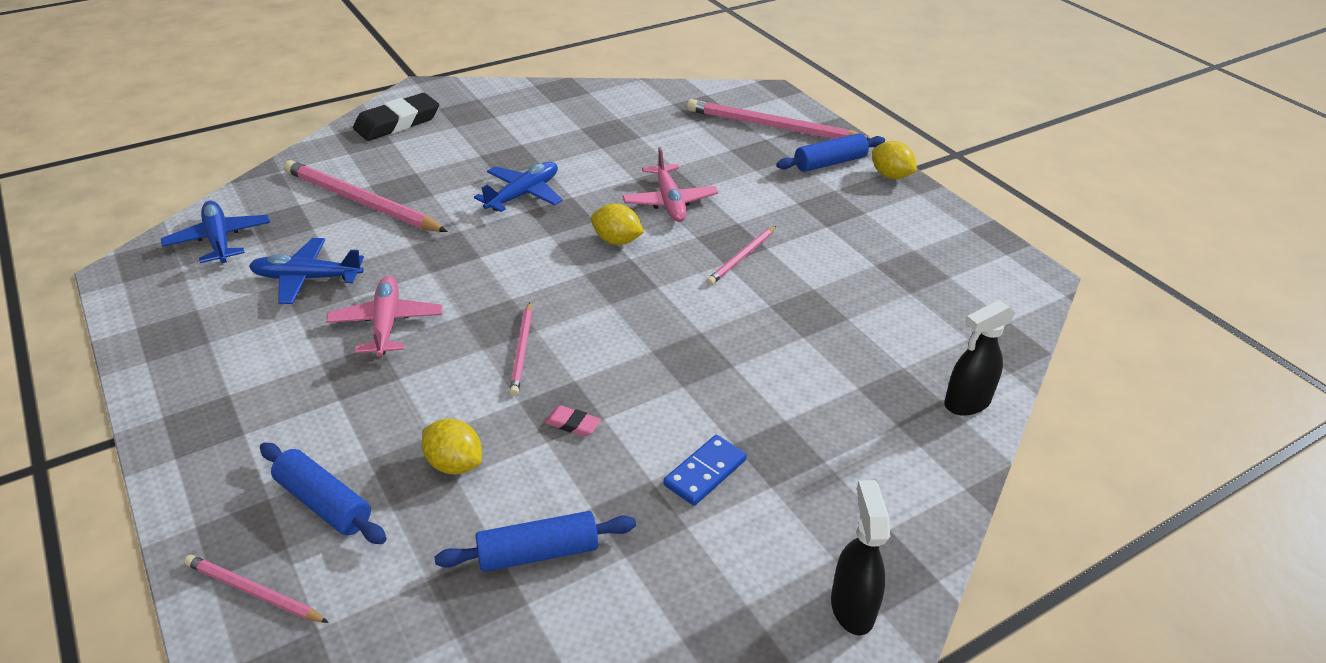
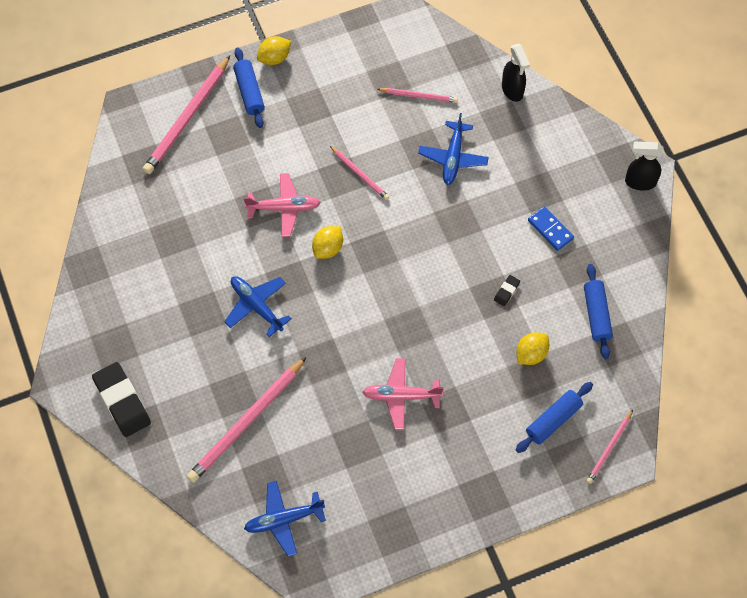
camera: 80 degrees left, 25 degrees up
(306, 278) = (342, 451): blue plane -> blue plane (453, 158)
(522, 350) = (438, 315): pink pencil -> pink pencil (418, 96)
(573, 424) = (506, 291): pink eraser -> black eraser

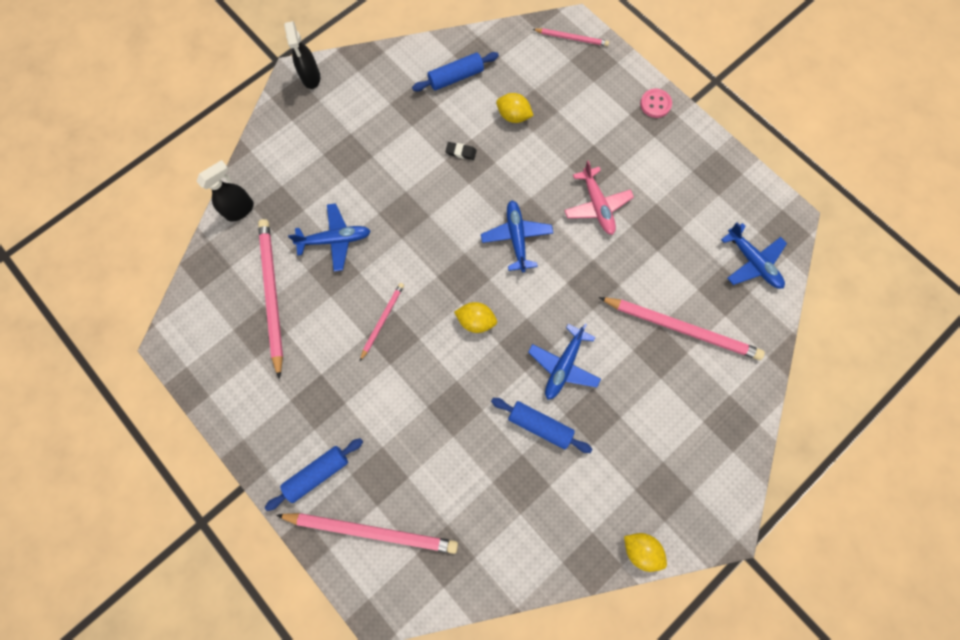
camera: 110 degrees left, 10 degrees up
(122, 401) = (716, 456): black eraser -> none
(274, 58) = (265, 463): yellow lemon -> yellow lemon (640, 549)
(284, 208) = (446, 380): pink plane -> none
(396, 310) = (516, 237): none -> blue plane
(418, 96) = (272, 295): pink pencil -> pink pencil, size x1.89
(497, 502) = (655, 104): none -> pink button
(550, 229) = (385, 135): blue domino -> none
(553, 420) = (566, 83): blue rolling pin -> blue rolling pin (540, 425)

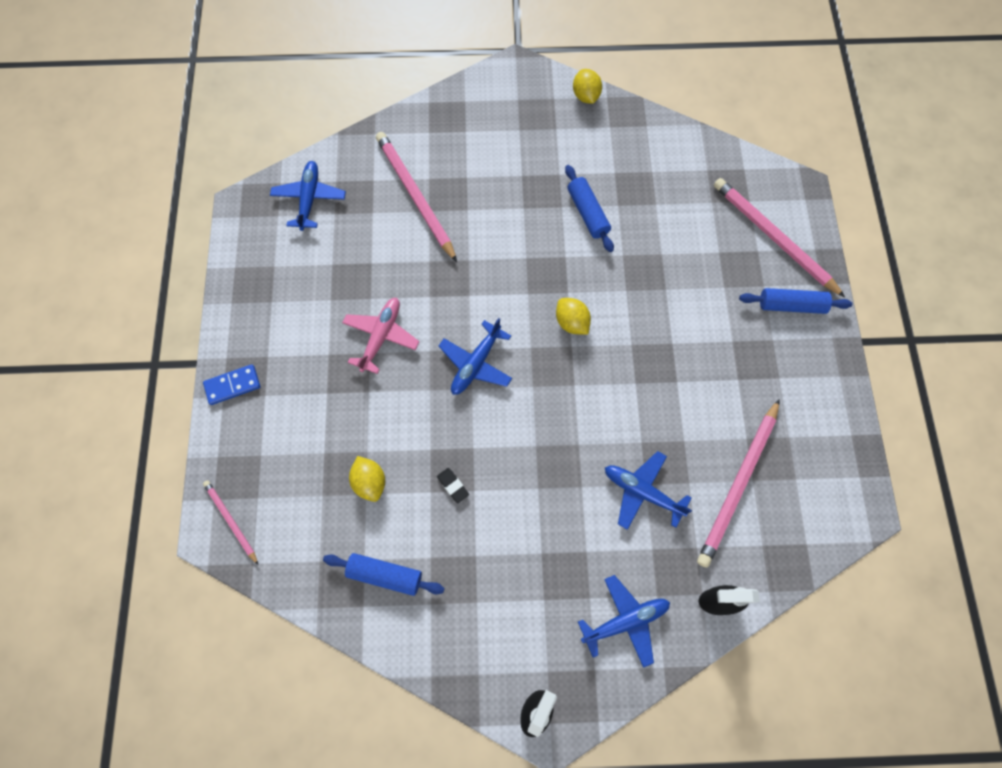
camera: 140 degrees left, 5 degrees down
(382, 320) = (652, 383): pink pencil -> none
(563, 365) = (531, 238): blue plane -> blue plane (625, 621)
(655, 104) = (232, 385): pink button -> blue domino

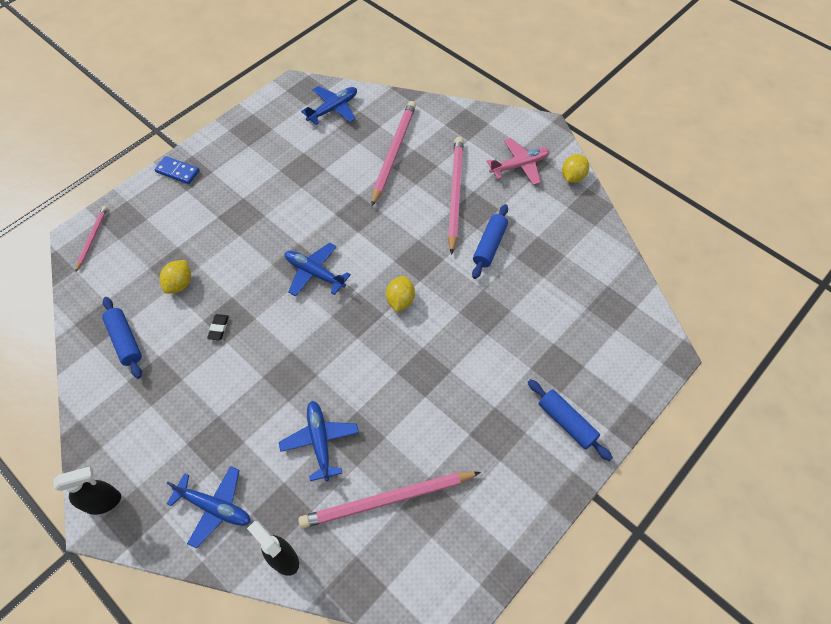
camera: 45 degrees right, 10 degrees down
(381, 336) = (281, 212): pink plane -> pink plane (519, 165)
(476, 364) = (314, 273): blue plane -> blue plane turned 45 degrees clockwise
(774, 238) = (606, 368): pink pencil -> pink pencil (455, 194)

